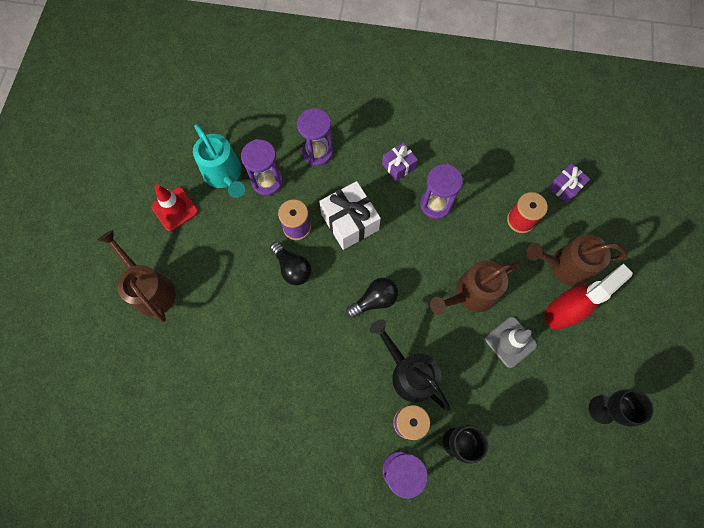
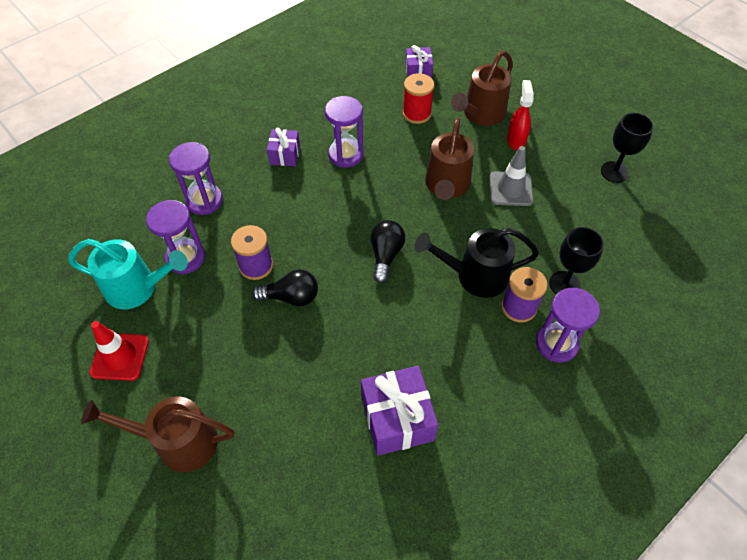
camera: 50 degrees left, 15 degrees down
(261, 404) = (397, 418): none -> purple gift
(350, 222) = (295, 223): white gift -> none
(563, 311) = (516, 140): red spray bottle -> red spray bottle, size x0.64

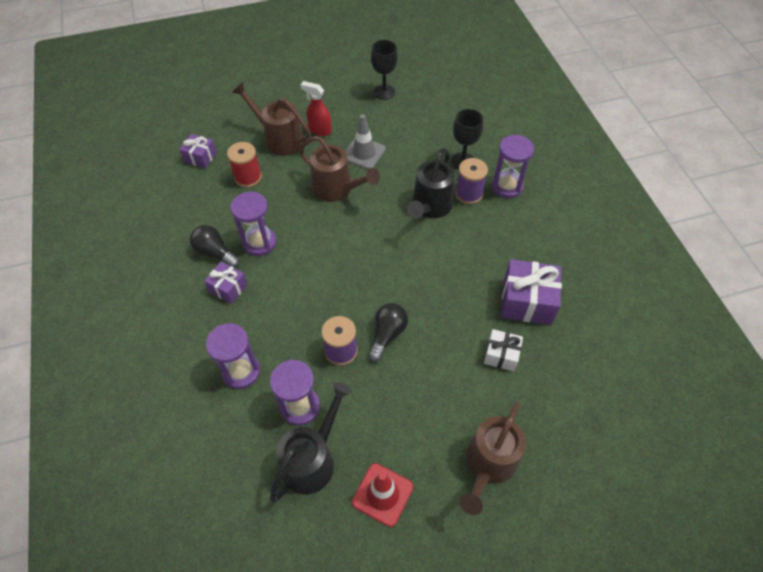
camera: 65 degrees left, 0 degrees up
(138, 288) = (313, 458): turquoise watering can -> black watering can
(313, 413) = (501, 355): none -> white gift
(386, 255) = (381, 254): black light bulb -> black light bulb (215, 253)
(480, 115) = (279, 139): brown watering can -> brown watering can turned 150 degrees clockwise

